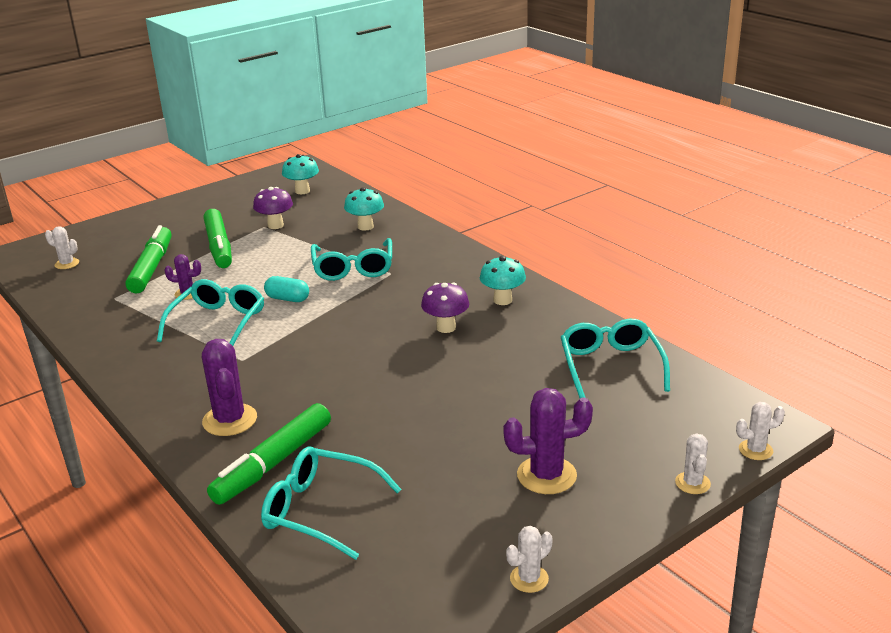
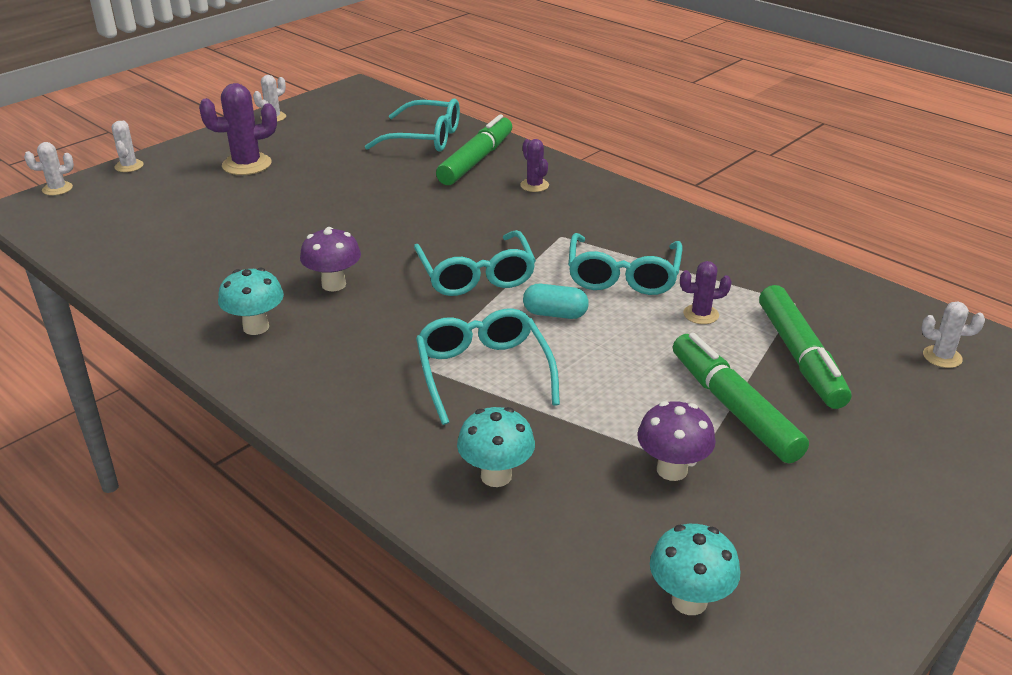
camera: 170 degrees right, 5 degrees up
(230, 420) = (534, 185): purple cactus -> purple cactus, size x0.57
(611, 366) = (149, 250): turquoise glasses -> turquoise glasses (476, 275)

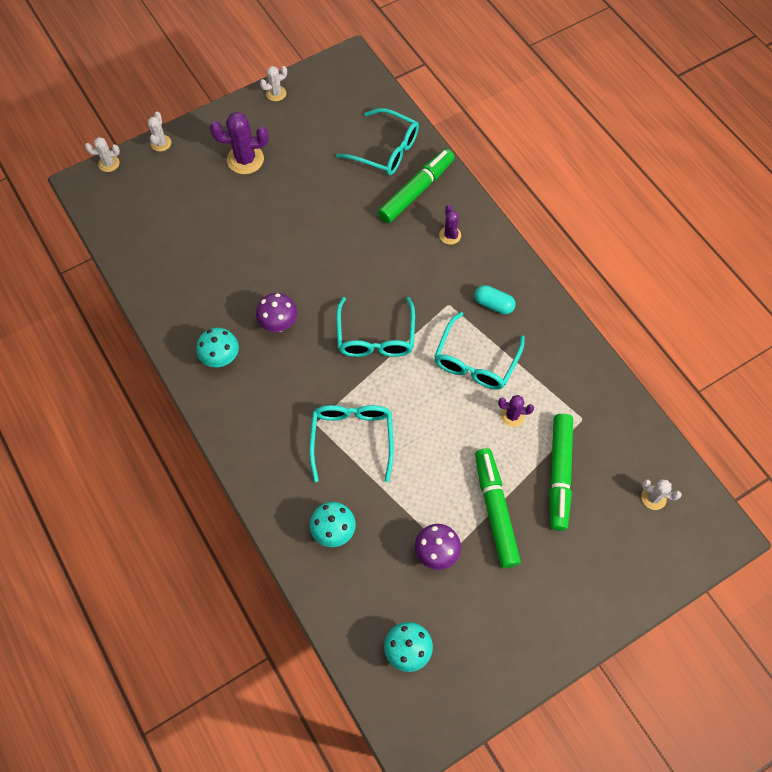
camera: 15 degrees right, 30 degrees up
(555, 314) = (415, 391): turquoise capsule -> turquoise capsule (493, 304)

